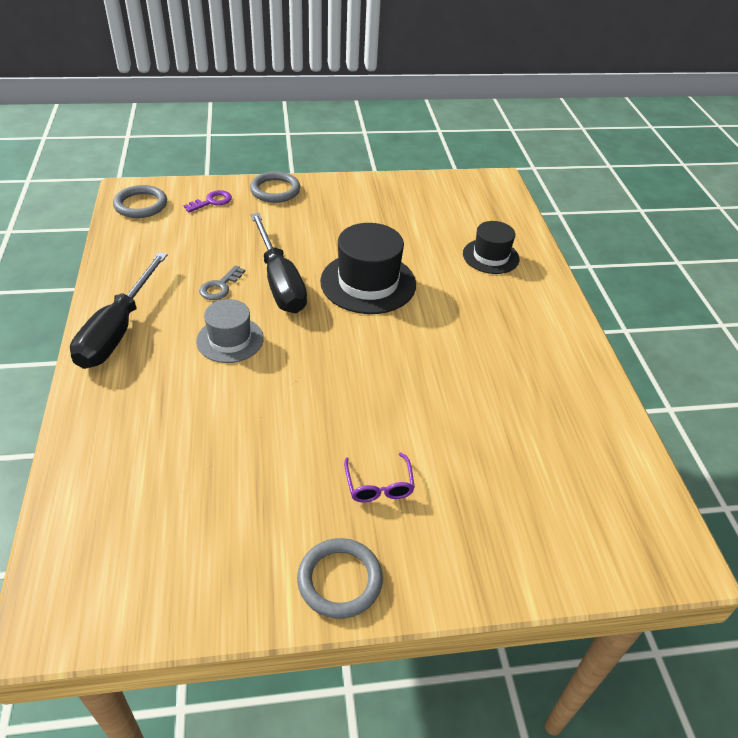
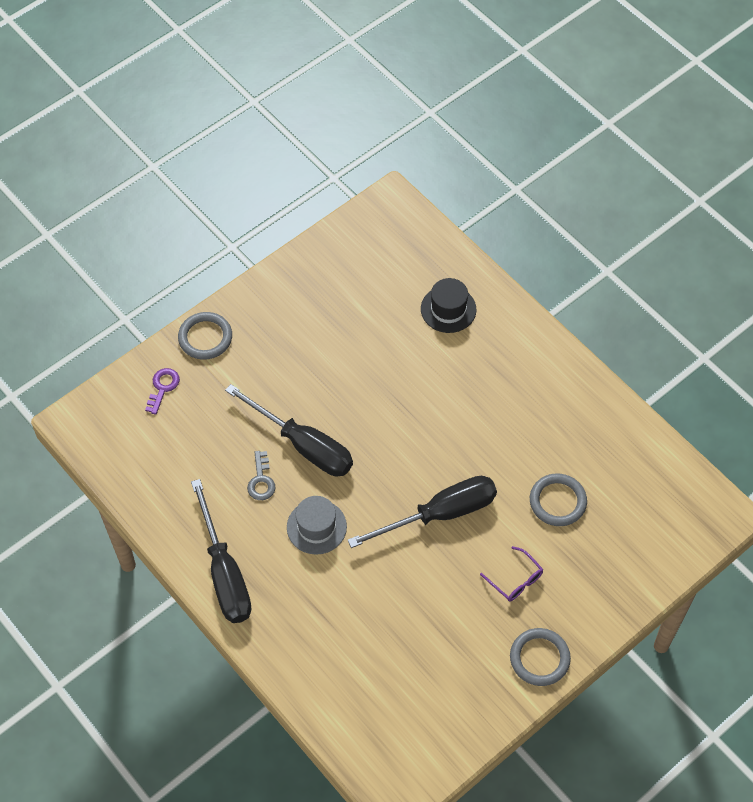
camera: 30 degrees left, 15 degrees up
(141, 205) = (104, 431): grey ring -> grey ring (557, 501)
(352, 389) = (440, 514): none -> black screwdriver
(368, 283) = (373, 402): black hat -> none

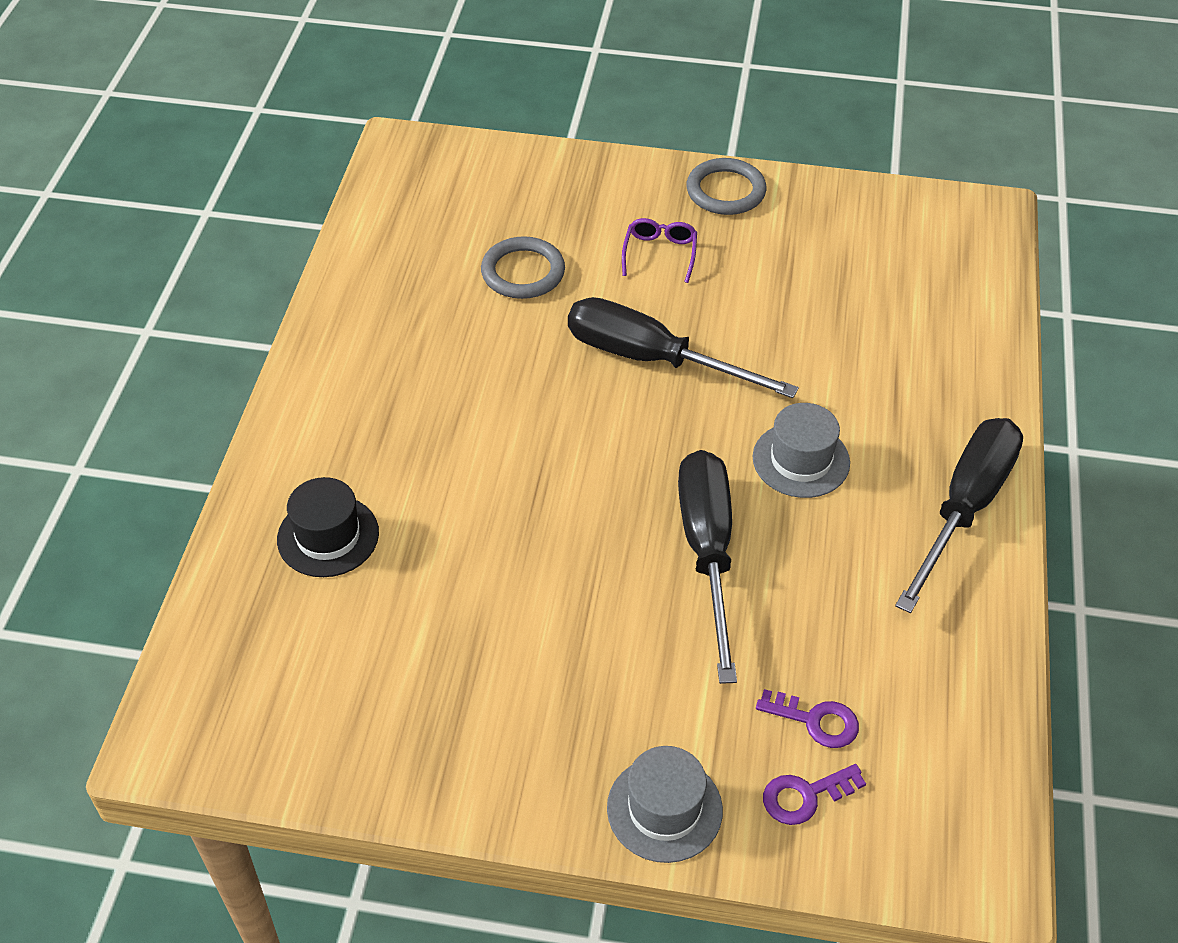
camera: 130 degrees left, 10 degrees down
(187, 418) = (816, 721): none -> purple key
(205, 338) = (664, 809): grey ring -> grey hat
(261, 480) = (807, 561): grey key -> none

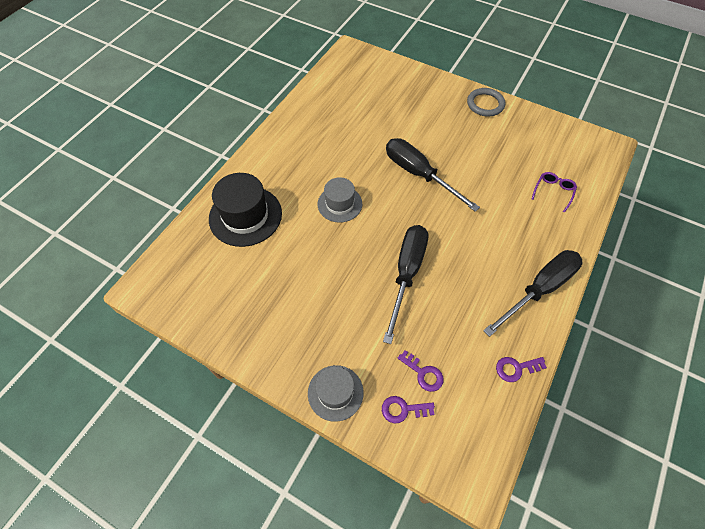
camera: 20 degrees right, 10 degrees up
(328, 536) = (245, 216): black hat -> black hat, size x1.59
(523, 272) = (378, 119): grey ring -> none
(660, 254) = (443, 126): purple glasses -> purple glasses (553, 192)
(801, 460) = (468, 242): grey hat -> grey hat (339, 204)
(978, 658) = (516, 368): none -> purple key

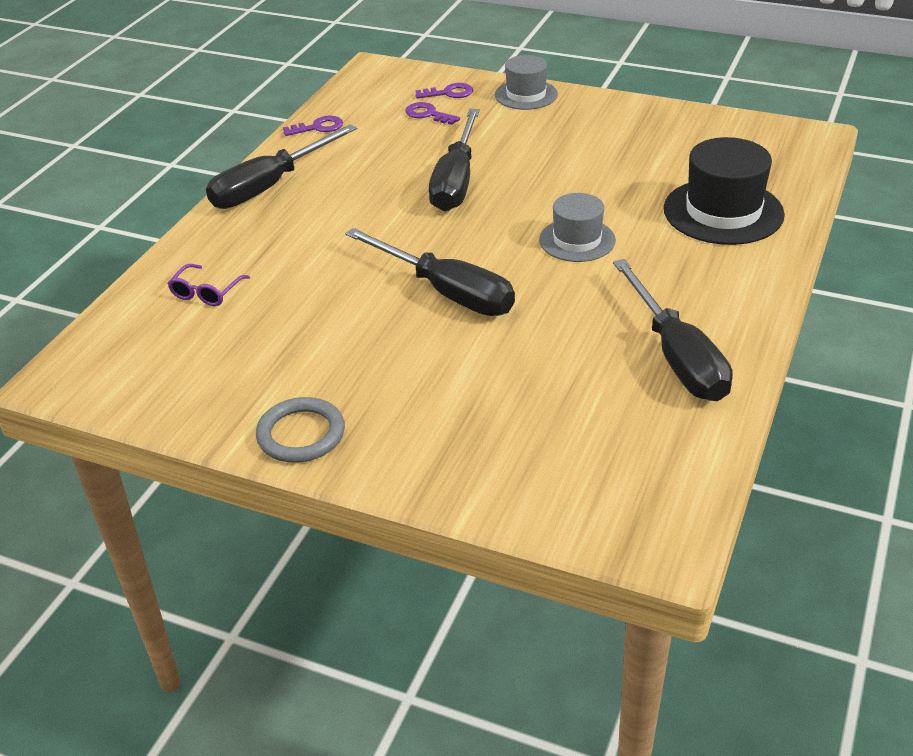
camera: 175 degrees right, 20 degrees down
(315, 121) = (676, 356): none -> black screwdriver

